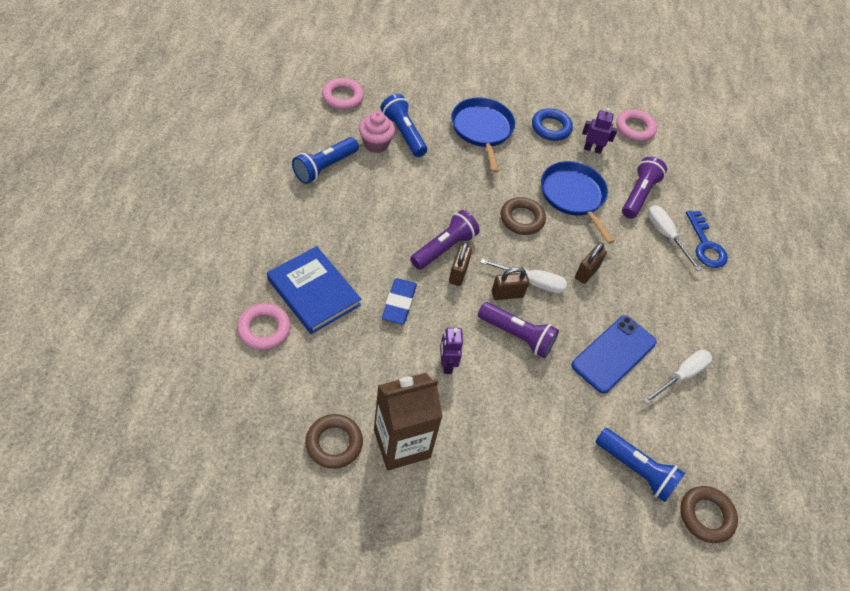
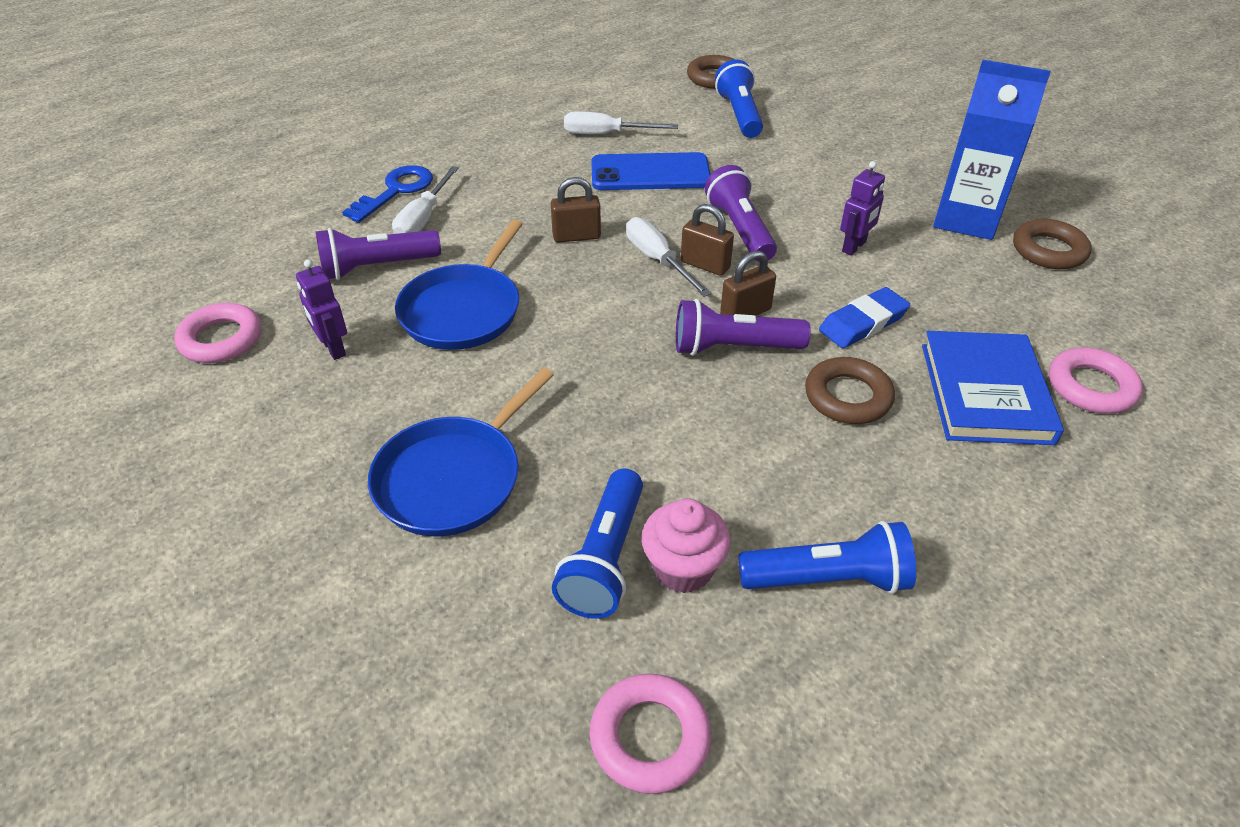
camera: 130 degrees left, 10 degrees down
(402, 443) = (966, 219): brown carton -> blue carton
(522, 219) = (576, 323): brown ring -> brown ring (847, 397)
(551, 128) = (338, 413): blue ring -> none

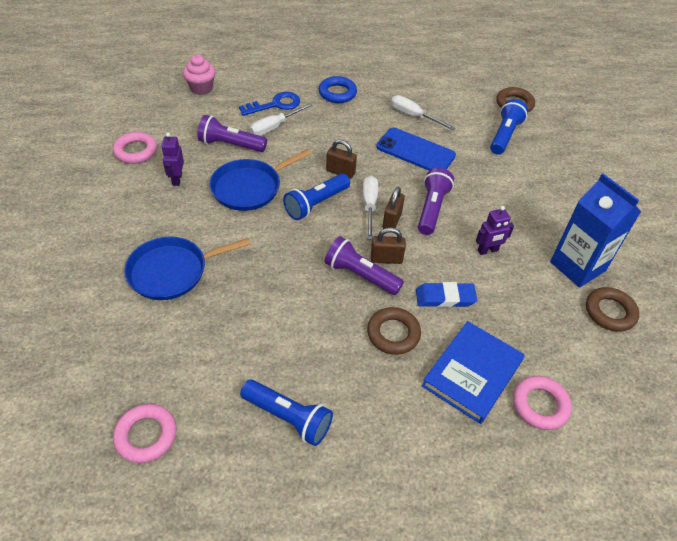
camera: 30 degrees right, 5 degrees up
(474, 145) = (337, 93): none -> blue ring
(605, 559) = (200, 347): blue flashlight -> blue flashlight (316, 204)
(683, 568) = (229, 372): pink cupcake -> pink cupcake (201, 88)
(705, 265) = (392, 221): brown padlock -> brown padlock turned 45 degrees clockwise

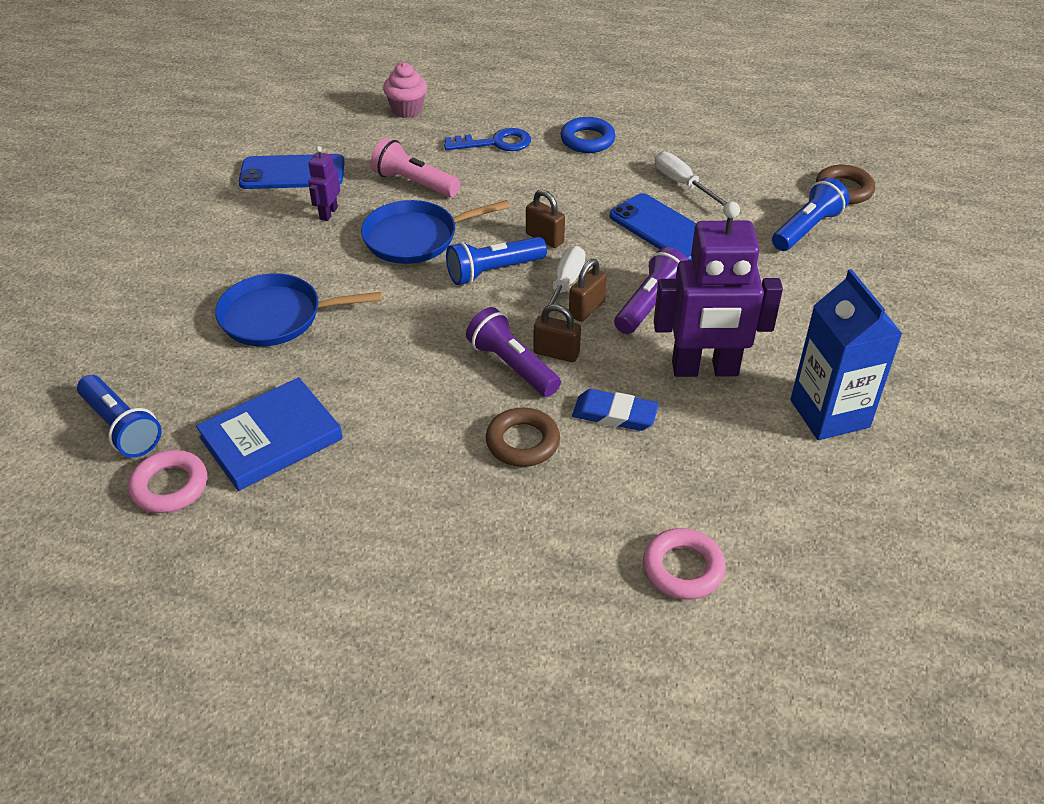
camera: 20 degrees right, 5 degrees down
(136, 151) = (292, 173): pink ring -> blue phone
(230, 145) = (414, 183): purple flashlight -> pink flashlight
(274, 127) = (481, 170): white screwdriver -> none
(288, 417) = (344, 506): blue flashlight -> blue flashlight (122, 427)
(472, 373) = (607, 511): blue book -> blue book (271, 438)
(487, 250) = (705, 369): purple robot -> purple robot, size x2.22
(610, 312) = (848, 480): brown ring -> none

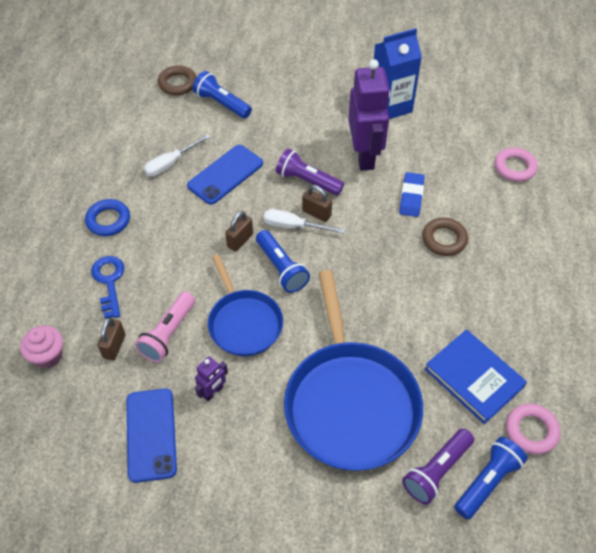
camera: 95 degrees left, 10 degrees up
(276, 317) = (350, 403): blue pan -> blue pan, size x1.71
(328, 213) = (213, 392): purple robot -> purple robot turned 60 degrees counterclockwise
(512, 366) = (378, 250): purple flashlight -> purple flashlight (436, 471)
(556, 353) = (362, 227): brown padlock -> brown padlock (114, 346)

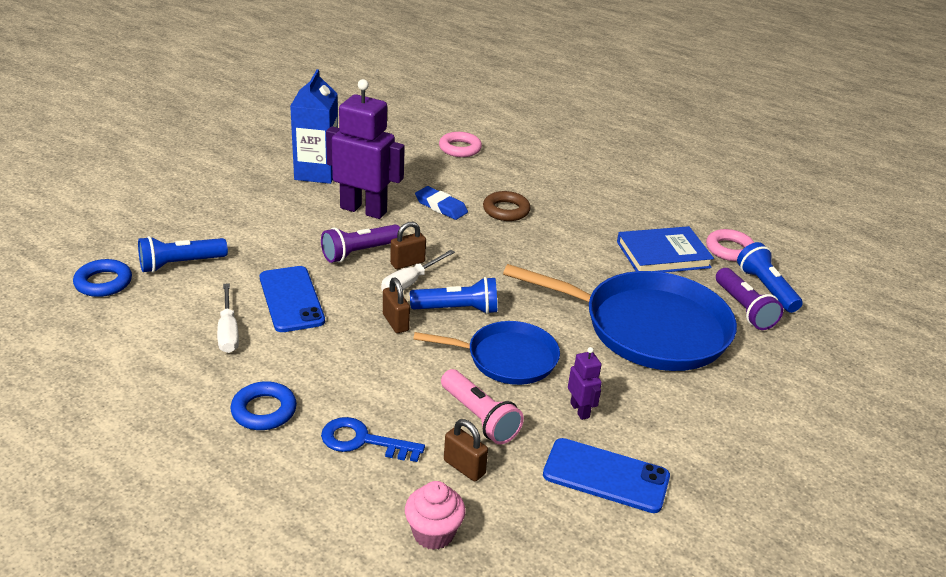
camera: 65 degrees left, 20 degrees down
(177, 83) = (103, 282): brown ring -> blue ring

